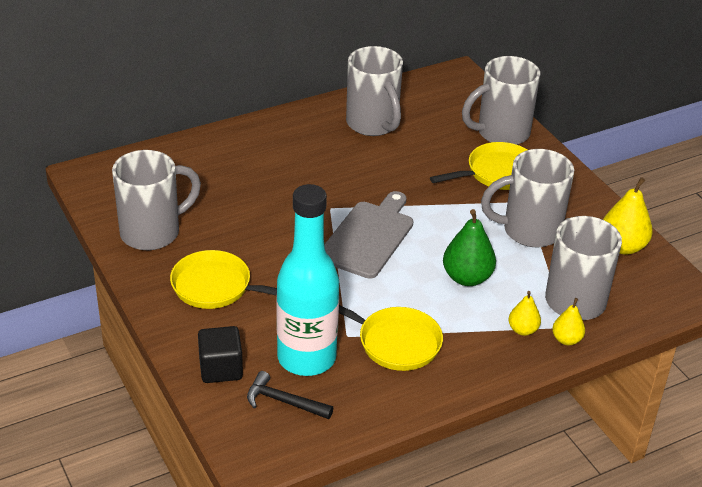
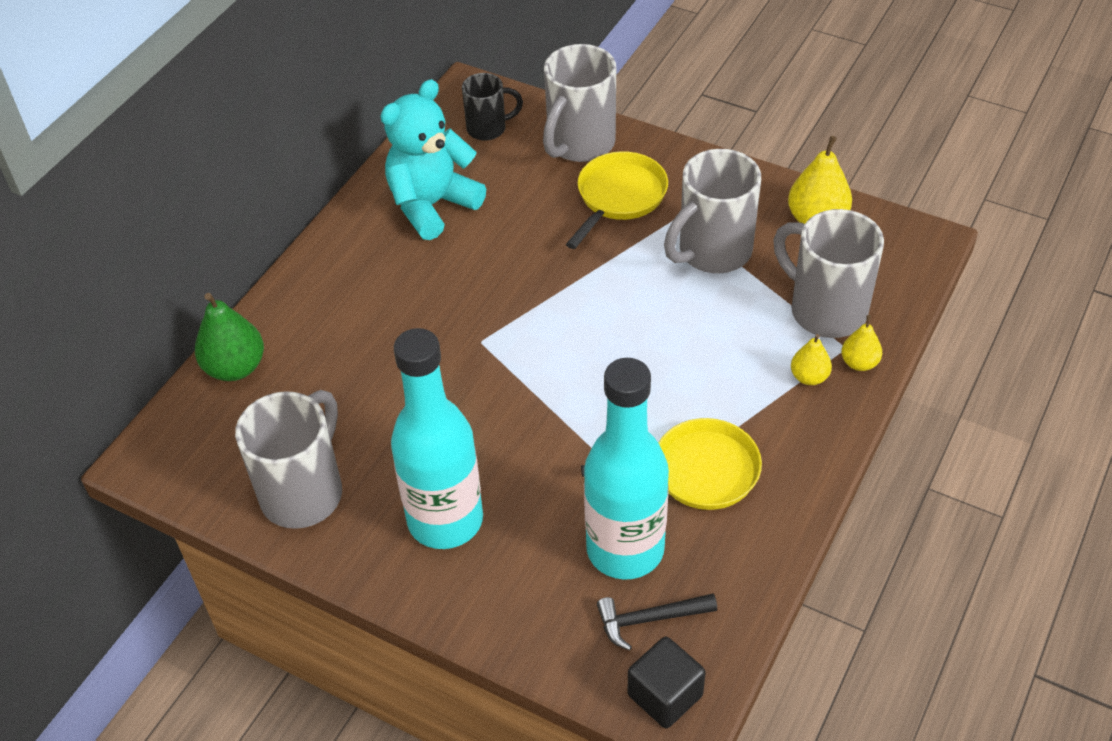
camera: 30 degrees left, 10 degrees up
(216, 287) = (445, 520): yellow pan -> turquoise bottle
(221, 368) = (545, 622): black cube -> black cube (665, 695)
(368, 237) = (555, 355): grey cutting board -> none
(373, 124) = (432, 205): grey mug -> turquoise teddy bear
(450, 99) = (488, 128): none -> black mug
(467, 278) = (701, 346): green pear -> green pear (235, 367)

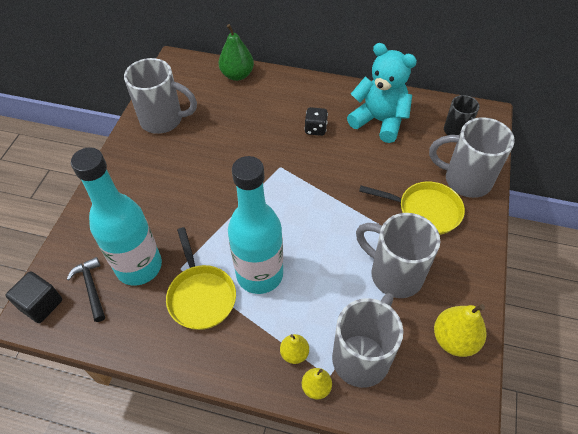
camera: 75 degrees right, 5 degrees up
(417, 283) = (315, 129): none -> black dice
(445, 520) = (152, 179): turquoise bottle -> turquoise bottle (259, 274)

